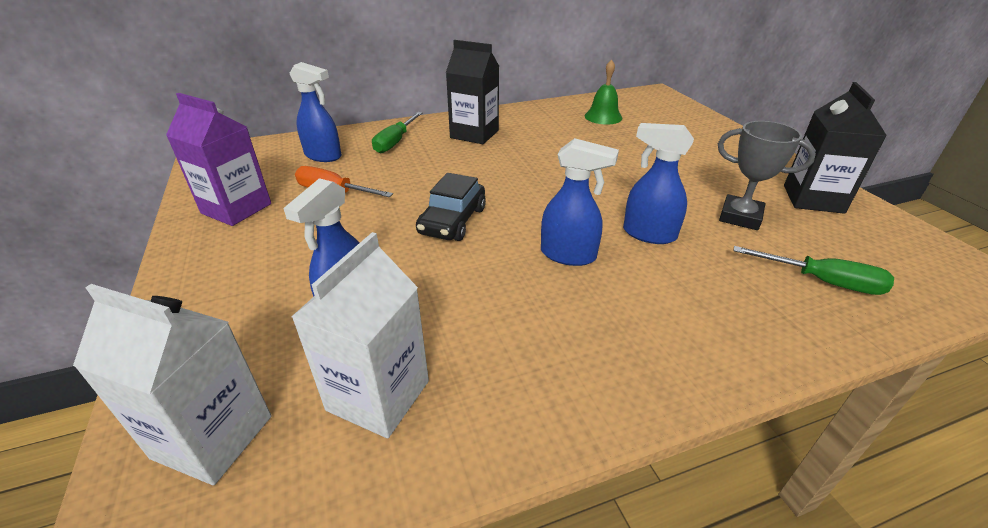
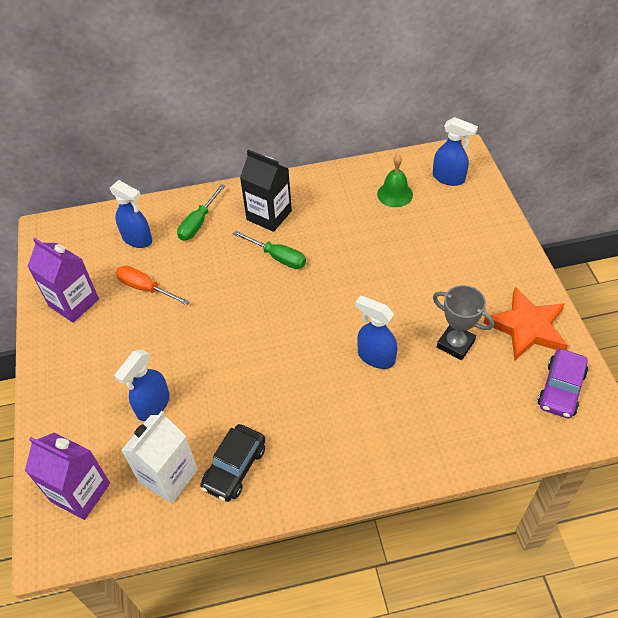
camera: 10 degrees right, 15 degrees up
(213, 437) = (80, 492): white carton -> purple carton
(453, 221) = (232, 330): black car -> black car (235, 467)
(568, 255) = (309, 374): blue spray bottle -> blue spray bottle (449, 178)
(813, 199) = (527, 327): black carton -> orange star
(823, 281) = (480, 415): green screwdriver -> green screwdriver (278, 257)
(901, 248) = (561, 389): none -> purple car

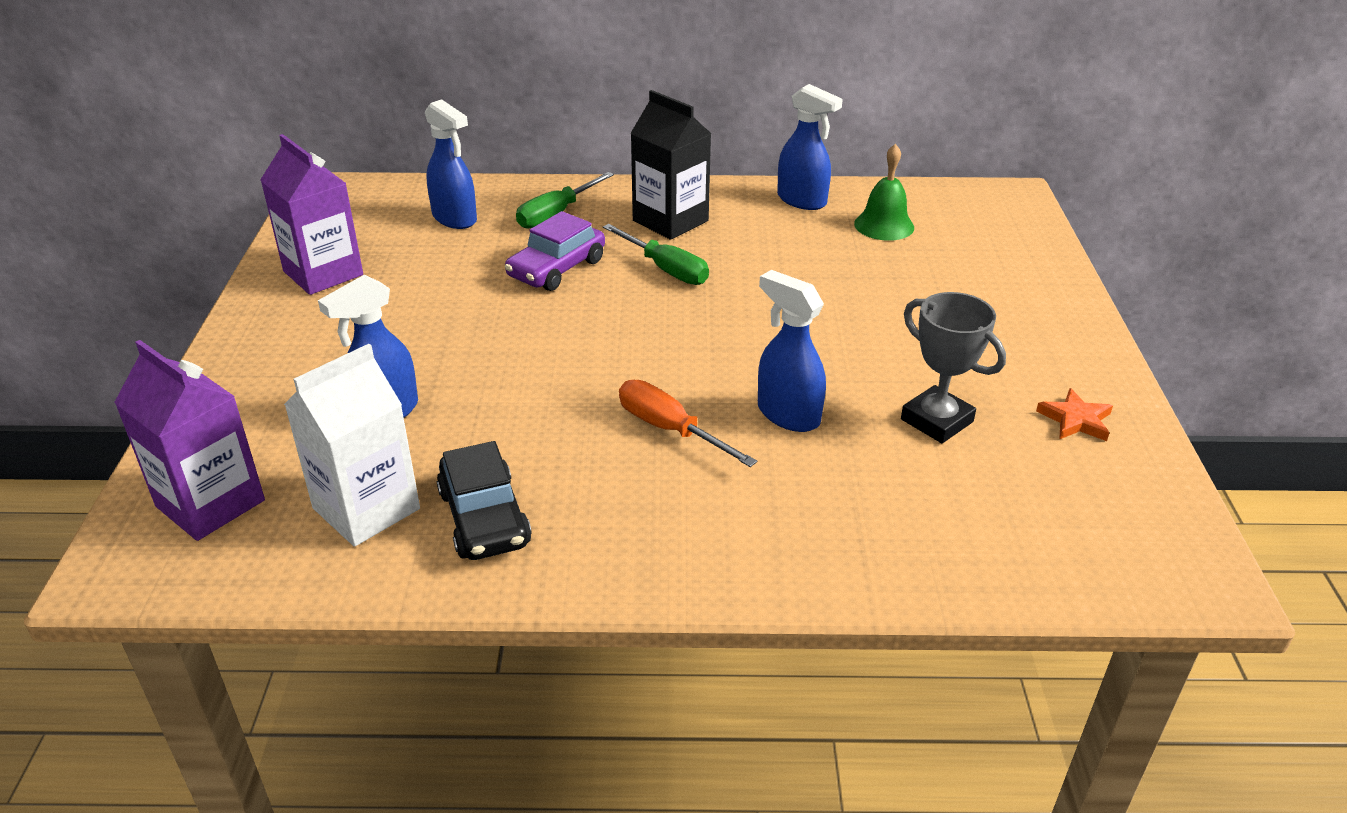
camera: 10 degrees right, 15 degrees down
(145, 288) = (440, 273): orange screwdriver -> orange screwdriver (669, 429)
(235, 467) = (484, 518): black car -> black car turned 60 degrees counterclockwise
(449, 178) = (980, 219): blue spray bottle -> blue spray bottle (802, 200)
(527, 327) = (1075, 420): orange star -> orange star, size x0.49
(561, 389) = (1123, 514): purple car -> purple car (556, 268)

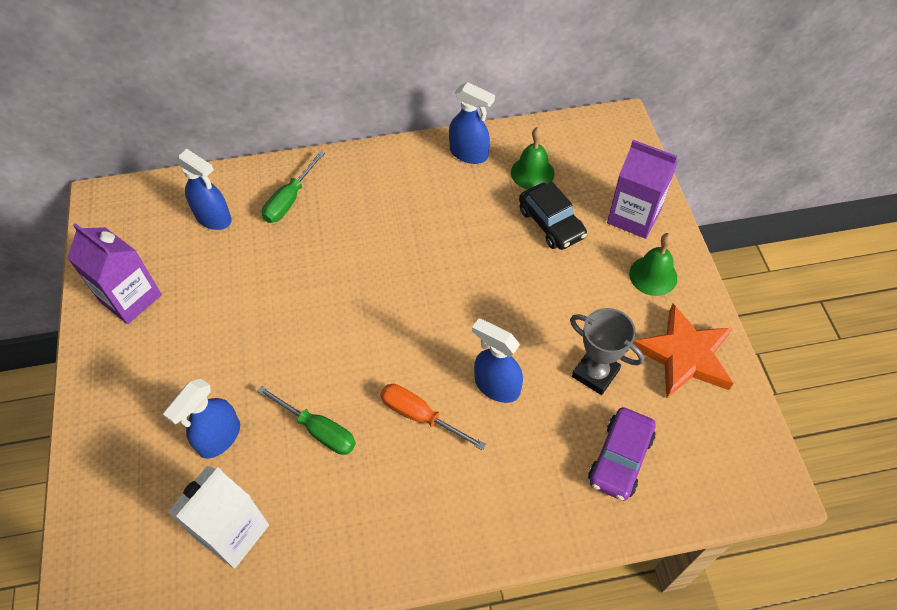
camera: 10 degrees left, 20 degrees up
(210, 503) = (123, 549): purple carton -> purple carton (634, 216)
(484, 518) = (315, 524): black car -> black car (551, 223)
(556, 268) = (304, 262): purple car -> purple car (620, 458)
(666, 269) = (384, 249): green screwdriver -> green screwdriver (318, 430)
(670, 221) = (376, 194): black carton -> none
(1039, 336) = (653, 275): none -> green bell
(1075, 420) = (684, 355): orange star -> orange star, size x2.06

